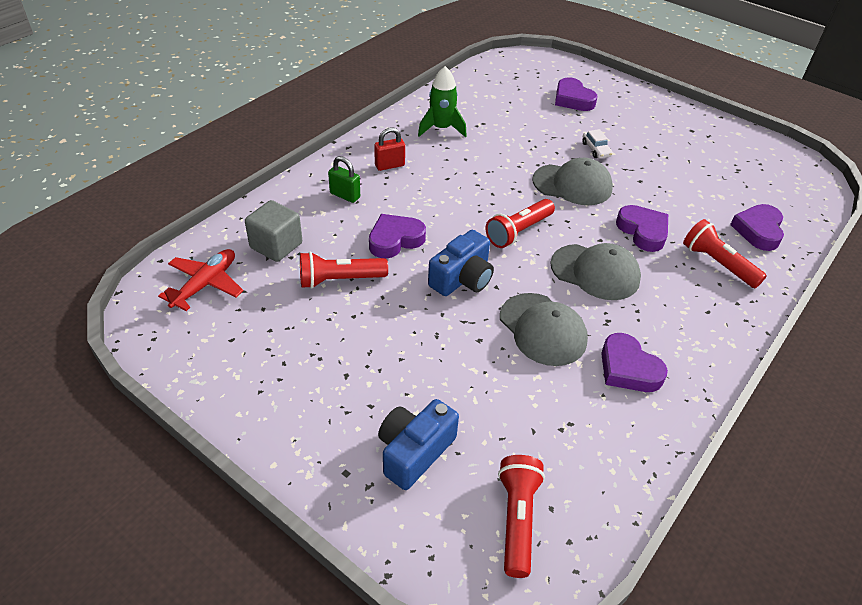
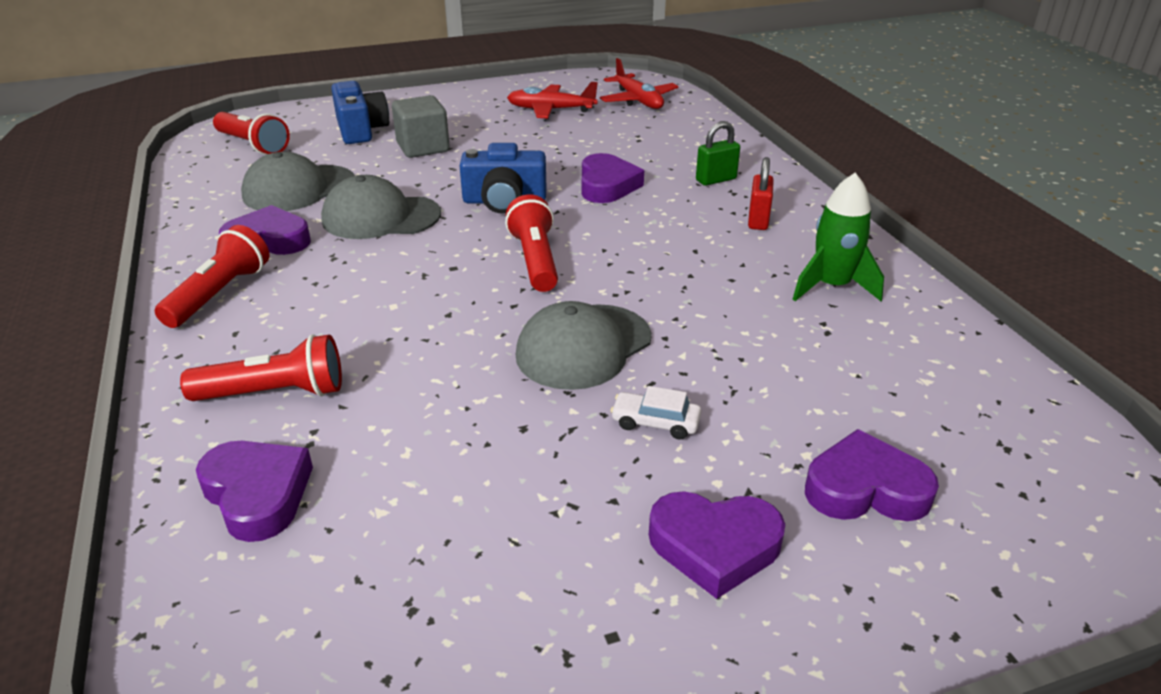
camera: 125 degrees right, 10 degrees down
(266, 333) = (550, 110): none -> red plane
(276, 245) = (661, 133): grey cube -> grey cube (423, 147)
(339, 280) = (579, 147): red flashlight -> red flashlight (220, 294)
(462, 278) = (504, 201): blue camera -> blue camera turned 75 degrees counterclockwise
(595, 272) = (404, 282): grey cap -> grey cap (299, 189)
(643, 231) = (416, 359): purple heart -> purple heart (714, 546)

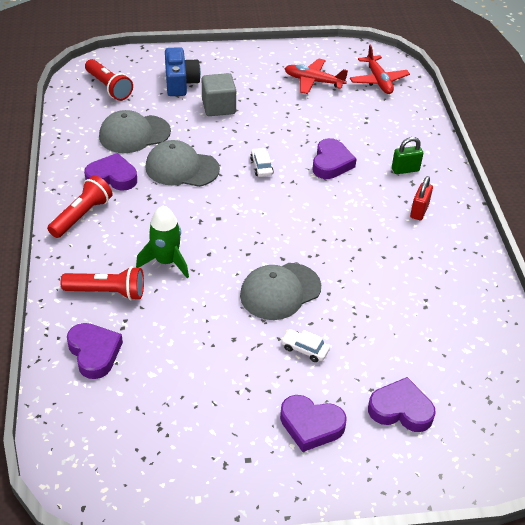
camera: 10 degrees right, 10 degrees up
(504, 201) = (261, 166): blue camera -> white car
(535, 260) = (269, 221): red flashlight -> none
(832, 286) = (443, 273): green rocket -> green rocket (166, 262)

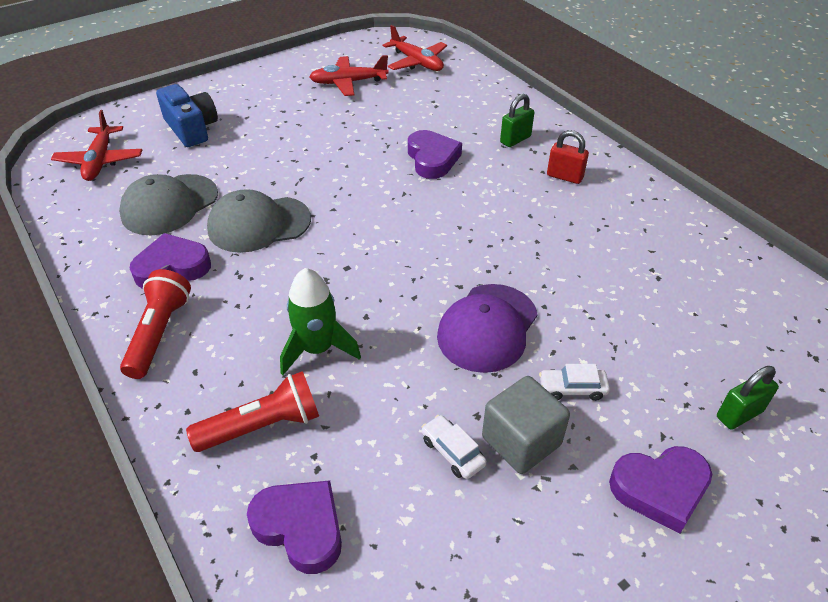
camera: 25 degrees left, 0 degrees up
(108, 87) = (100, 161): red flashlight -> red plane
(218, 107) = (257, 141): grey cube -> grey cube (521, 441)
(261, 166) = (356, 189): white car -> white car (452, 452)
(280, 291) = (487, 327): grey cap -> purple cap
(401, 409) = (739, 414): purple heart -> green padlock
(419, 211) = (564, 176): red padlock -> red padlock turned 60 degrees counterclockwise

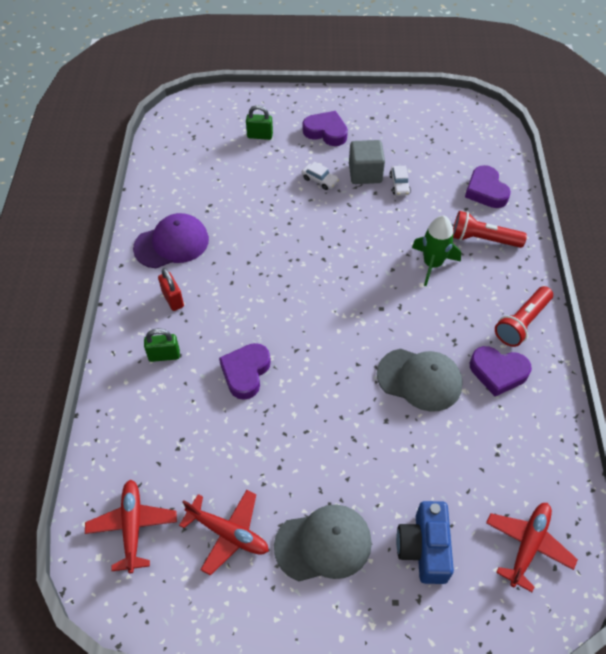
camera: 145 degrees left, 10 degrees up
(169, 205) = (480, 442): grey cap -> grey cap (323, 544)
(487, 327) = (331, 227): purple cap -> purple cap (171, 244)

